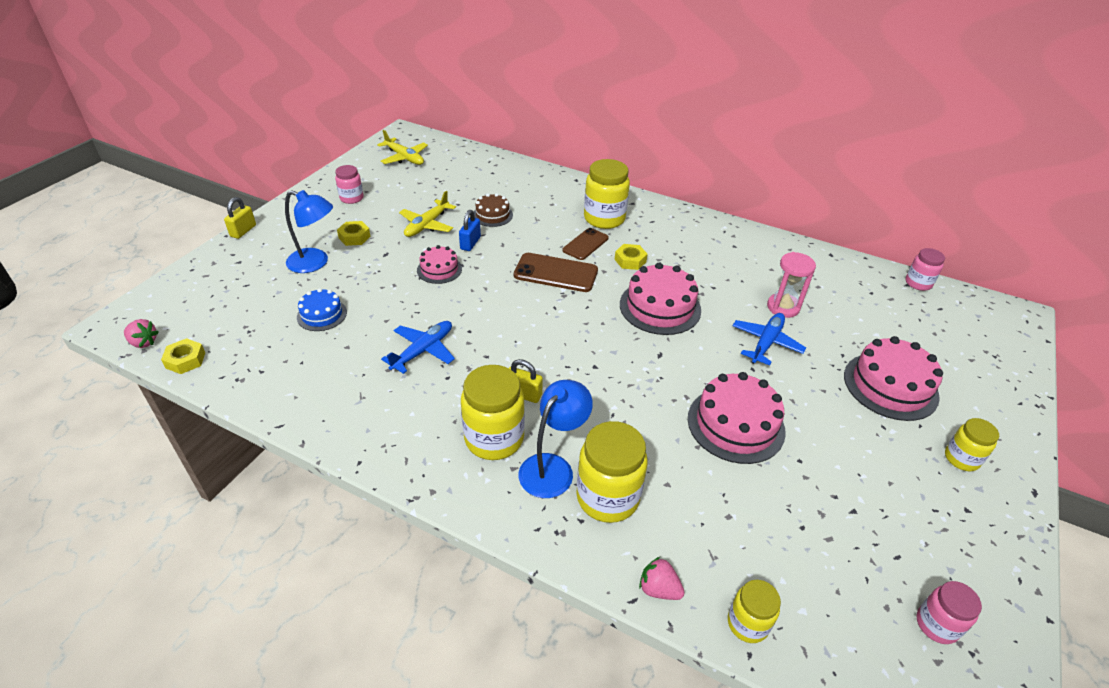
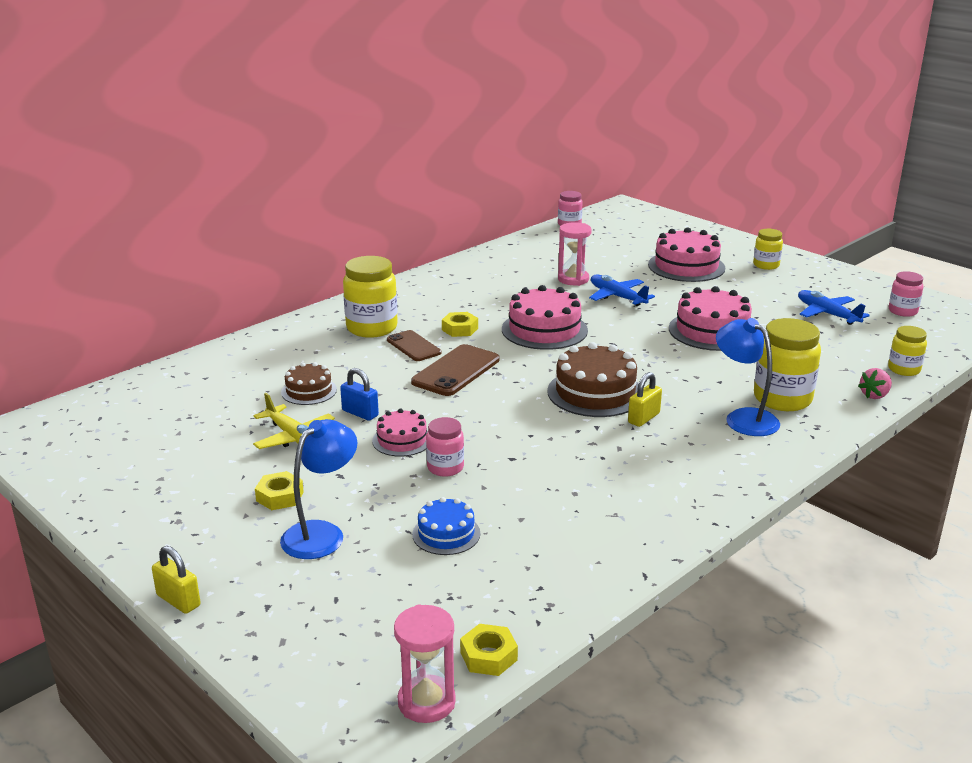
camera: 70 degrees left, 15 degrees down
(143, 342) = (426, 702): pink strawberry -> pink hourglass
(351, 198) = (170, 492): pink jar -> pink jar (445, 468)
(404, 157) = (92, 437): yellow plane -> none
(423, 351) = (552, 467): blue plane -> blue plane (827, 314)
(494, 438) = (700, 442): yellow jar -> none
(556, 357) = (595, 392): none -> brown cake

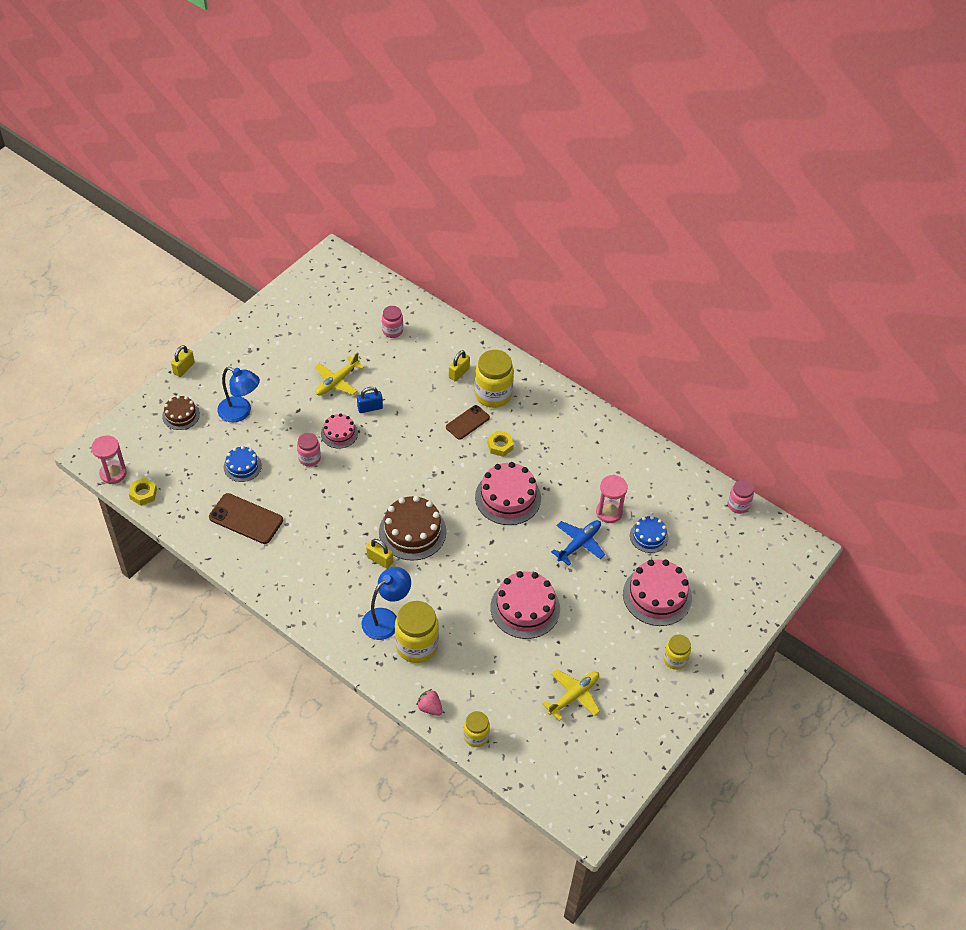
camera: 80 degrees right, 25 degrees up
(280, 496) = (274, 388): yellow nut -> none
(309, 391) = (395, 377): brown cake -> brown cake (181, 415)
(323, 347) = (459, 373): none -> yellow padlock
(360, 413) = (370, 408): blue padlock -> blue padlock turned 45 degrees clockwise
(456, 371) = (433, 450): brown phone -> brown phone (246, 519)
(608, 264) = (649, 536): none -> blue cake
(827, 314) = (573, 696): blue plane -> yellow plane
(902, 311) = (591, 757): pink jar -> pink jar (392, 331)

